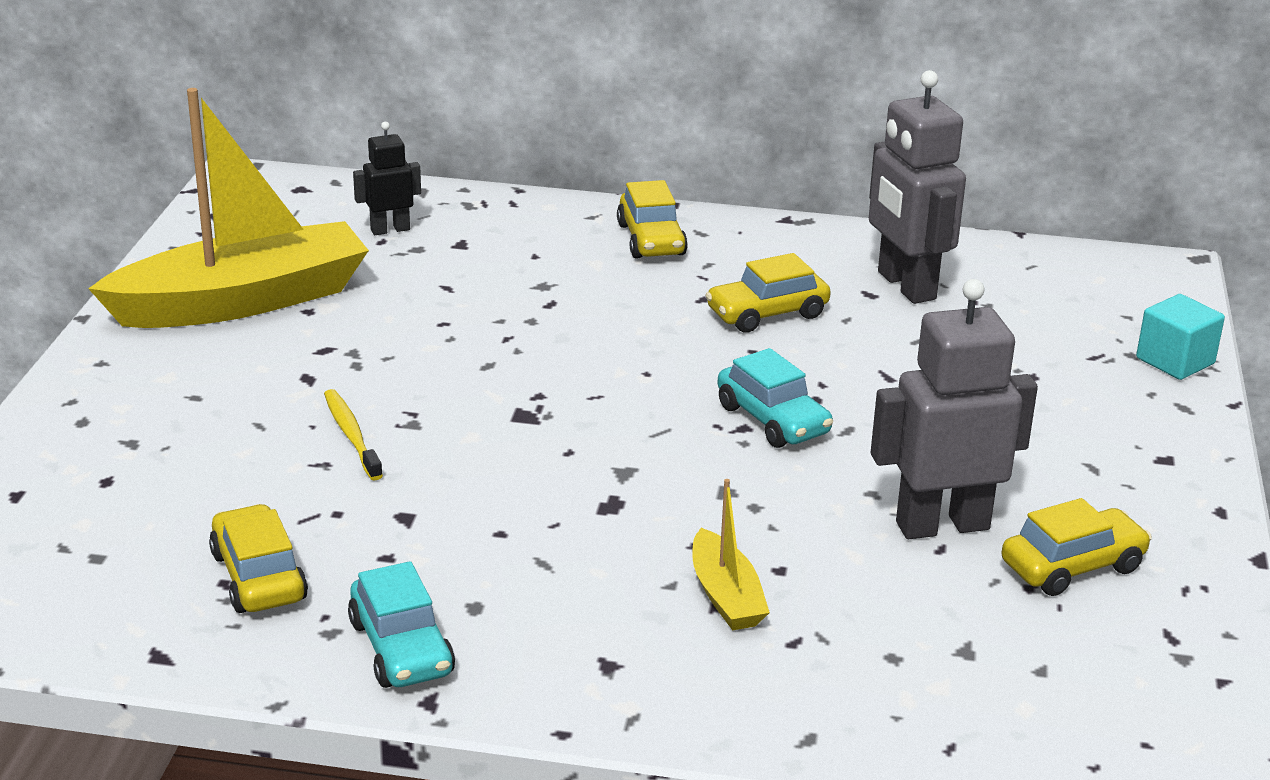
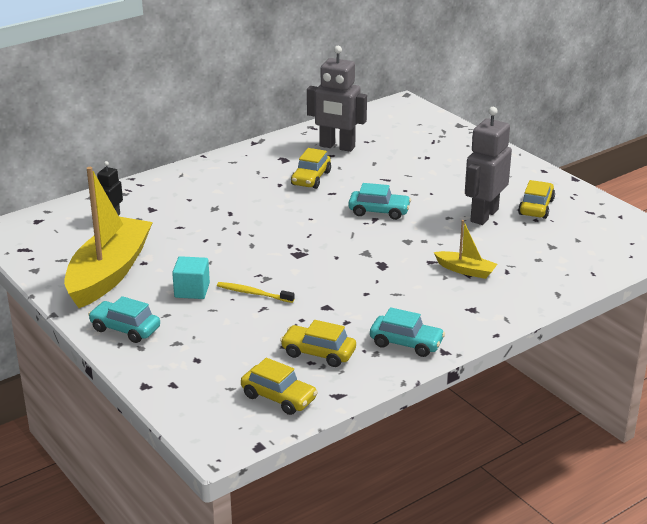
camera: 45 degrees left, 0 degrees up
(114, 385) = (125, 329): none -> turquoise car
(651, 240) = (221, 173): yellow car -> yellow car (279, 397)
(1175, 361) = (457, 131): turquoise cube -> turquoise cube (192, 290)

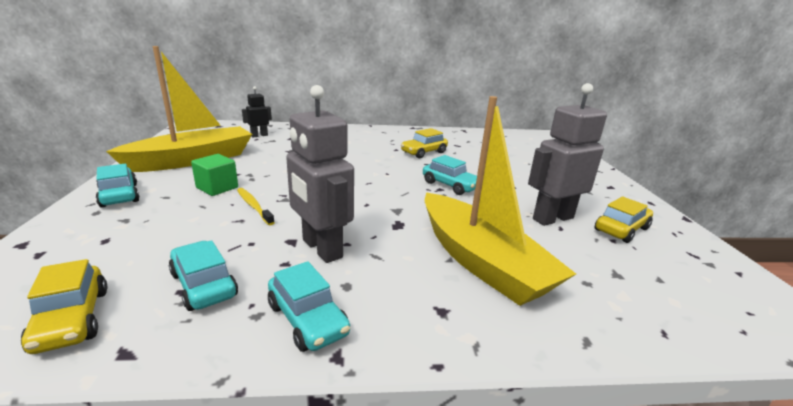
camera: 30 degrees right, 5 degrees down
(192, 290) = (217, 188): turquoise cube -> green cube
(318, 353) = (204, 285): yellow car -> turquoise car
(337, 147) = (468, 142): grey robot -> grey robot (321, 249)
(465, 270) = (481, 261): yellow boat -> yellow boat, size x2.24

